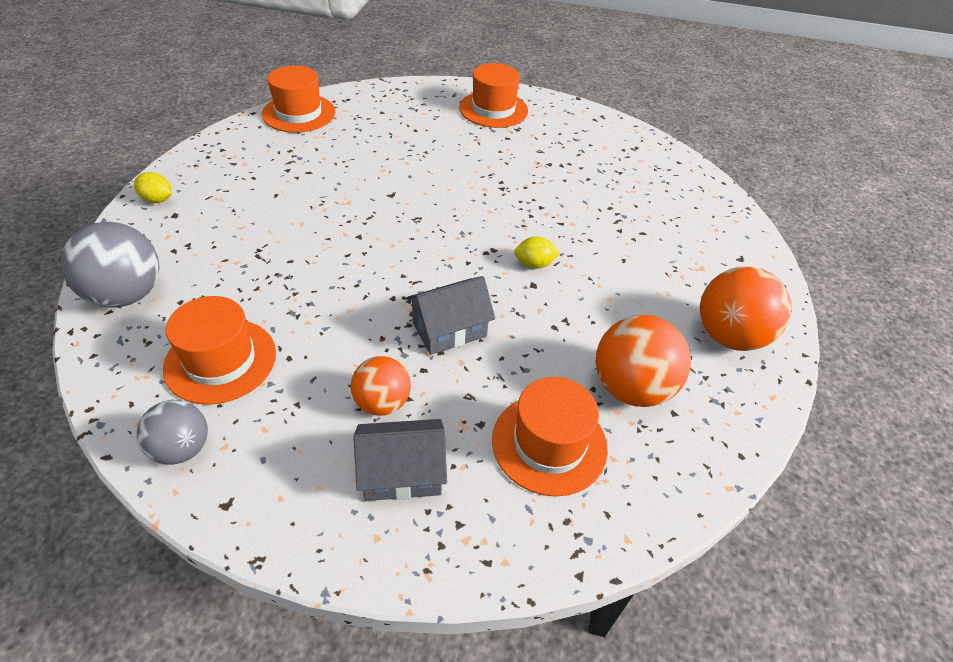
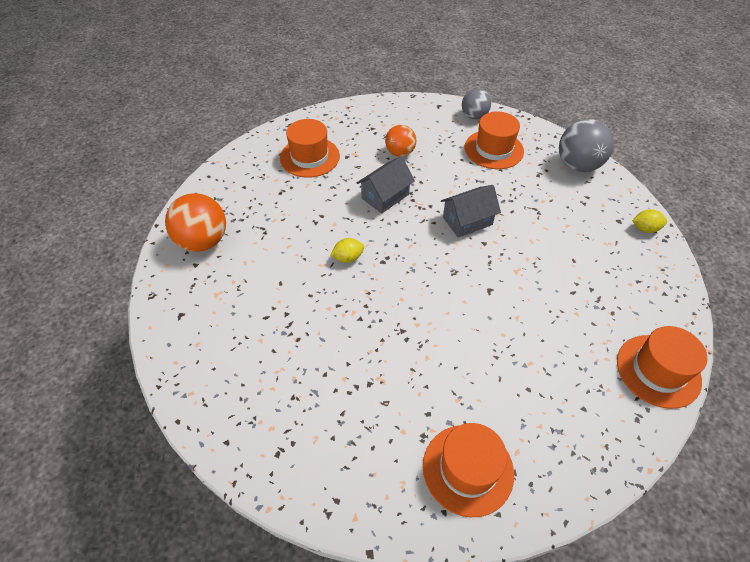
camera: 165 degrees right, 5 degrees up
(402, 472) = (374, 131): grey house -> grey house (467, 221)
(631, 388) = (269, 193): orange ball -> none

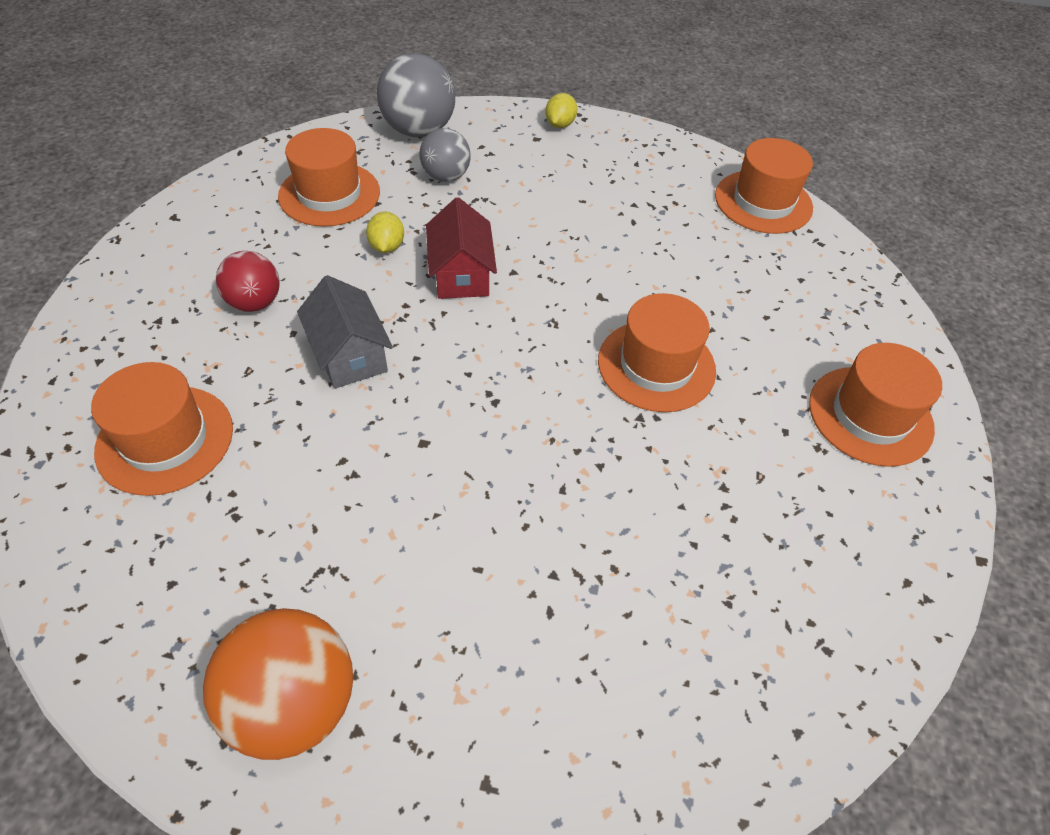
camera: 75 degrees left, 0 degrees up
(348, 258) = (465, 447): yellow lemon -> yellow lemon (387, 246)
(400, 153) = (255, 303): orange ball -> red ball
(447, 331) = (656, 365): none -> orange hat
(467, 221) = (461, 274): grey house -> red house
(474, 116) = (236, 187): grey ball -> grey ball (446, 176)

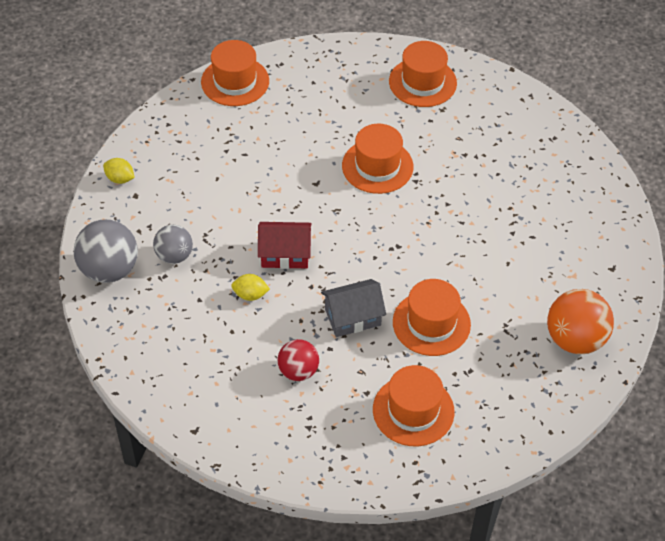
camera: 80 degrees left, 0 degrees up
(329, 194) = (183, 329): orange hat -> orange hat (431, 323)

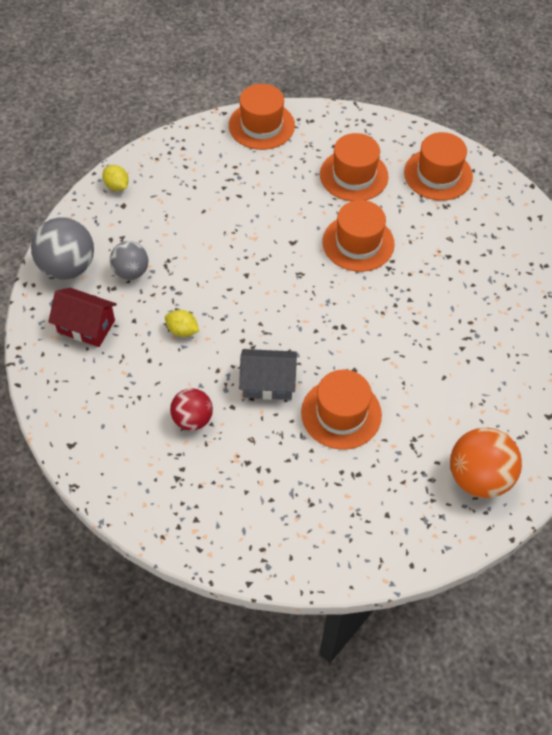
camera: 20 degrees right, 5 degrees up
(285, 254) = (232, 301): red house -> red house (86, 326)
(413, 410) = (284, 496): orange hat -> orange hat (354, 175)

